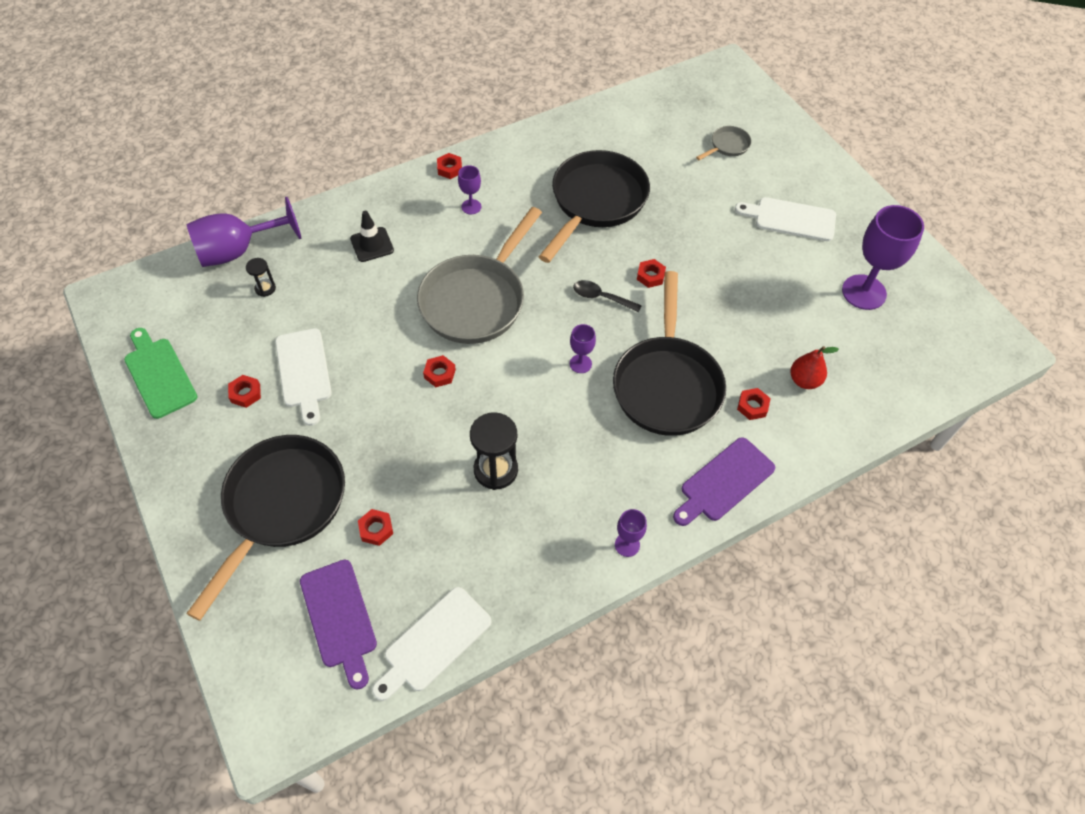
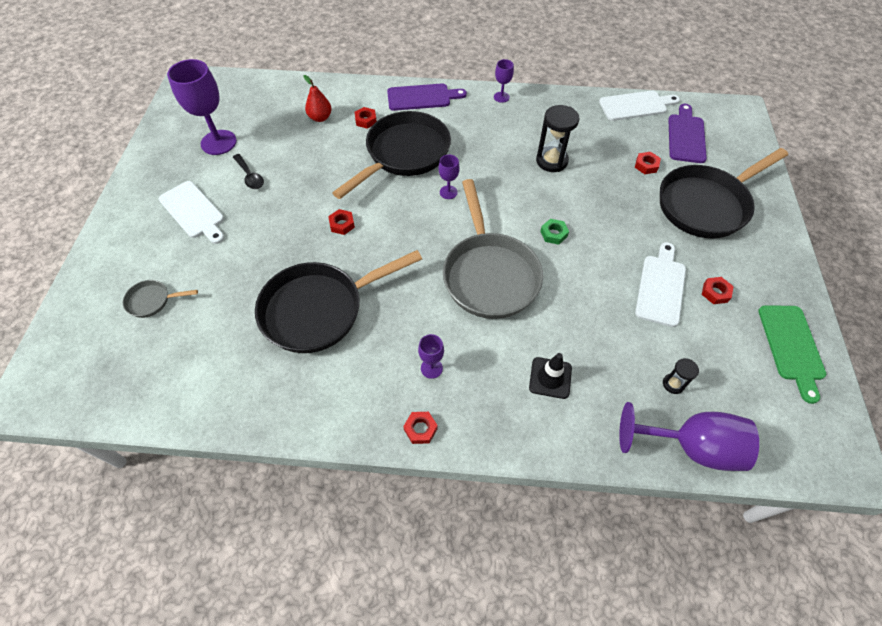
camera: 145 degrees left, 0 degrees up
(439, 374) = (553, 234): red nut -> green nut
(476, 300) = (489, 275): grey pan -> grey pan turned 105 degrees clockwise
(601, 297) = (393, 228): black spoon -> black spoon (250, 176)

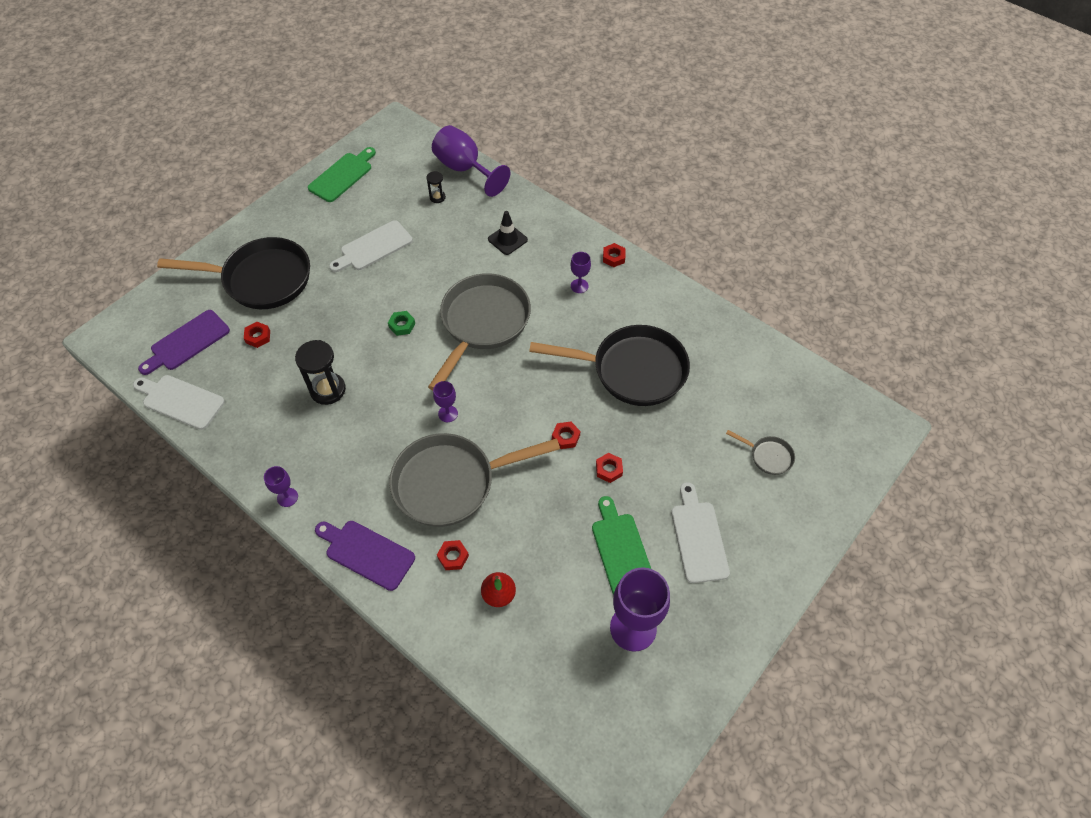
camera: 145 degrees left, 0 degrees up
(250, 176) = (621, 551): black spoon -> green cutting board
(404, 154) = (451, 483): black pan -> grey pan
(715, 292) = (343, 224): red nut -> red nut (609, 469)

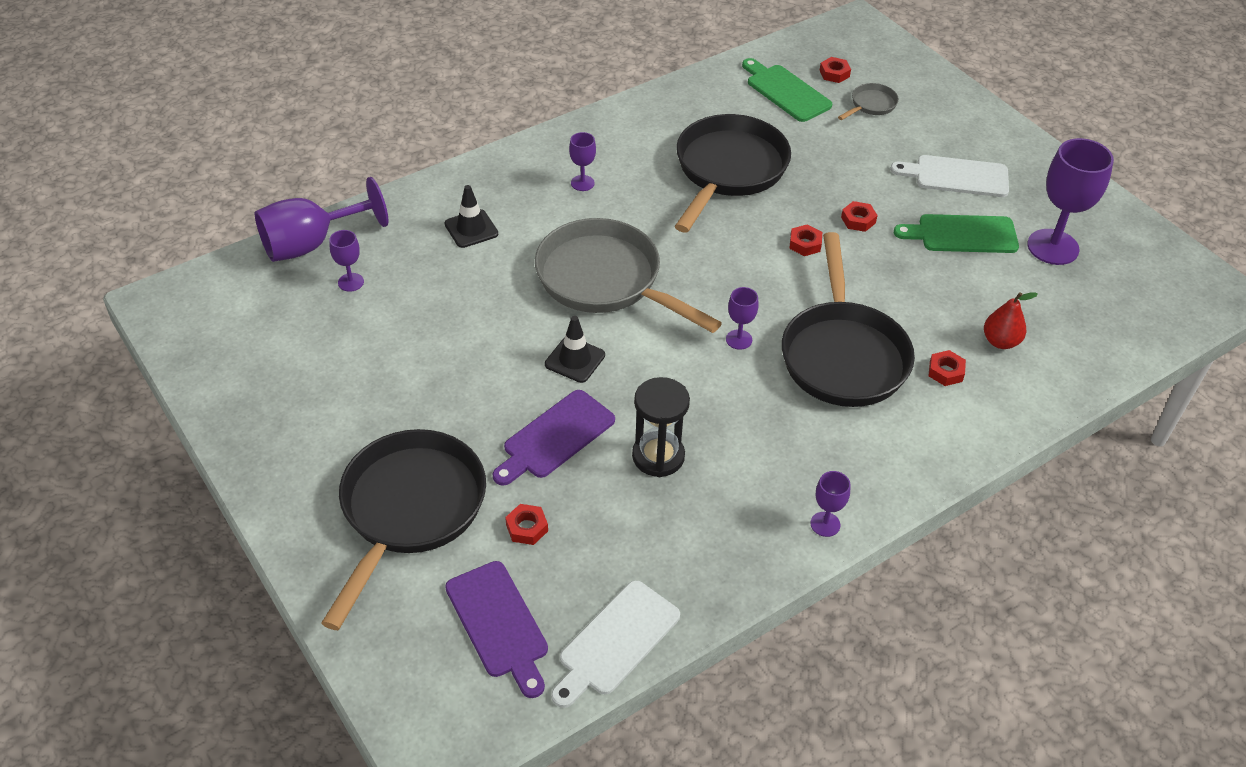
camera: 75 degrees left, 10 degrees down
(342, 176) = (237, 381): green cutting board -> green cutting board (785, 91)
(367, 553) = (926, 452): purple cutting board -> purple cutting board (555, 437)
(373, 247) = (412, 367): white cutting board -> none
(402, 325) = (575, 360): green nut -> black traffic cone
(437, 197) = (351, 282): black hourglass -> purple goblet
(451, 483) = (843, 355): grey pan -> black pan
(613, 257) = (550, 145): red nut -> red nut (834, 73)

